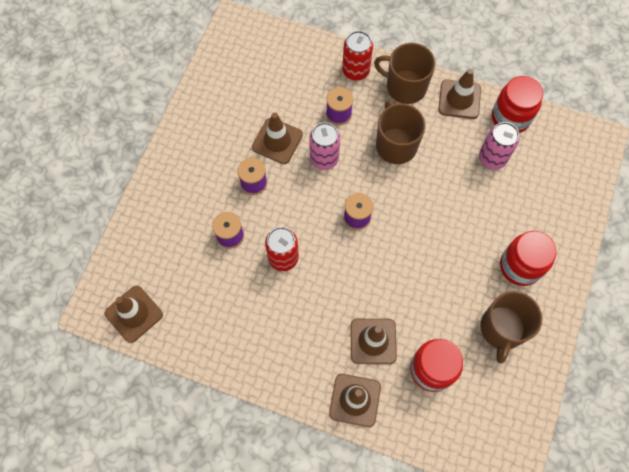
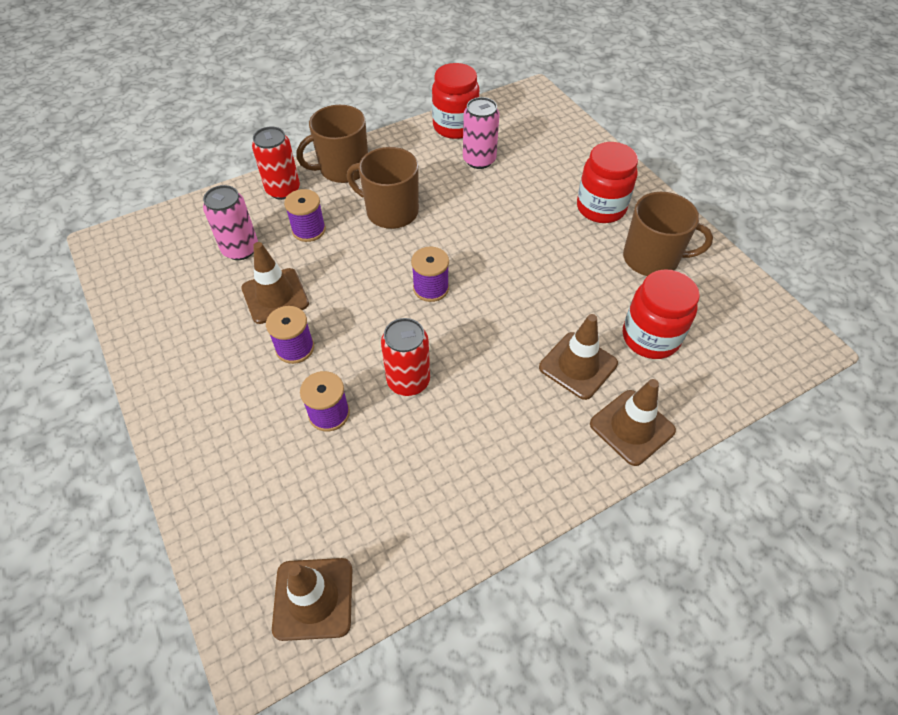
camera: 50 degrees left, 15 degrees down
(324, 158) = (340, 272): pink can -> pink can (240, 249)
(459, 99) = (400, 144): brown traffic cone -> none
(502, 329) = (652, 259): brown mug -> brown mug turned 45 degrees counterclockwise

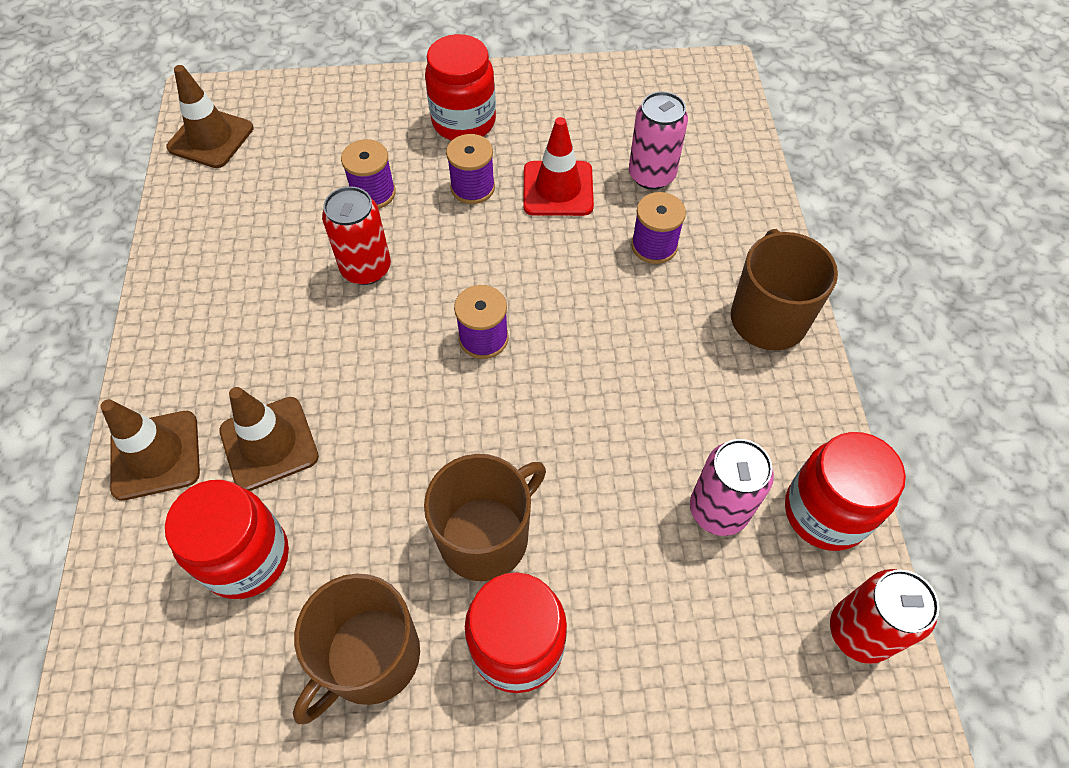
camera: 115 degrees right, 5 degrees up
(218, 385) = (464, 122): none -> red jar
(275, 296) = (558, 189): brown traffic cone -> red traffic cone
(283, 190) = (747, 239): red can -> red can (859, 631)
(391, 211) = (648, 344): brown mug -> brown mug (486, 536)

